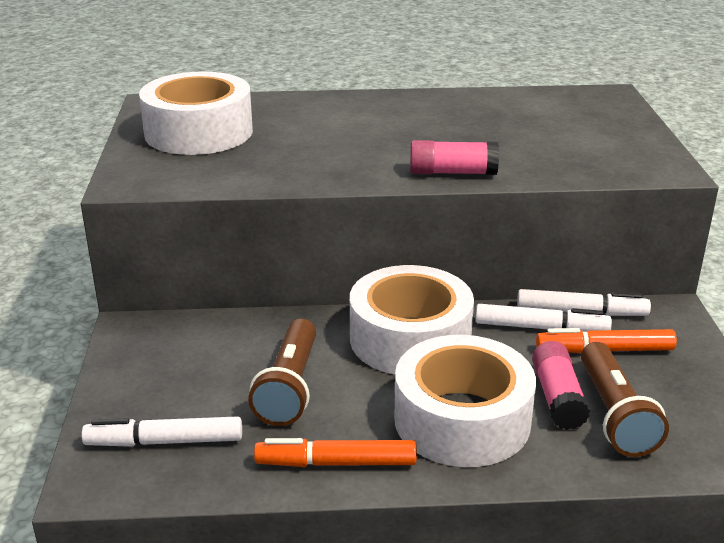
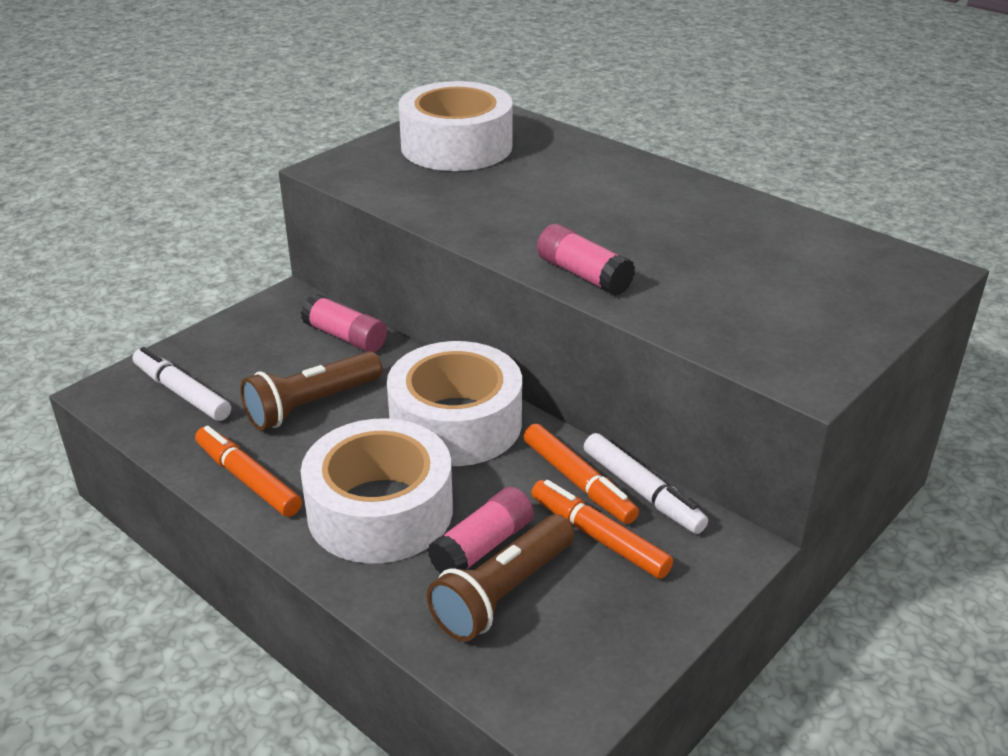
camera: 45 degrees right, 5 degrees up
(229, 330) = (345, 337): none -> pink glue stick
(540, 328) = (578, 481): white marker -> orange marker

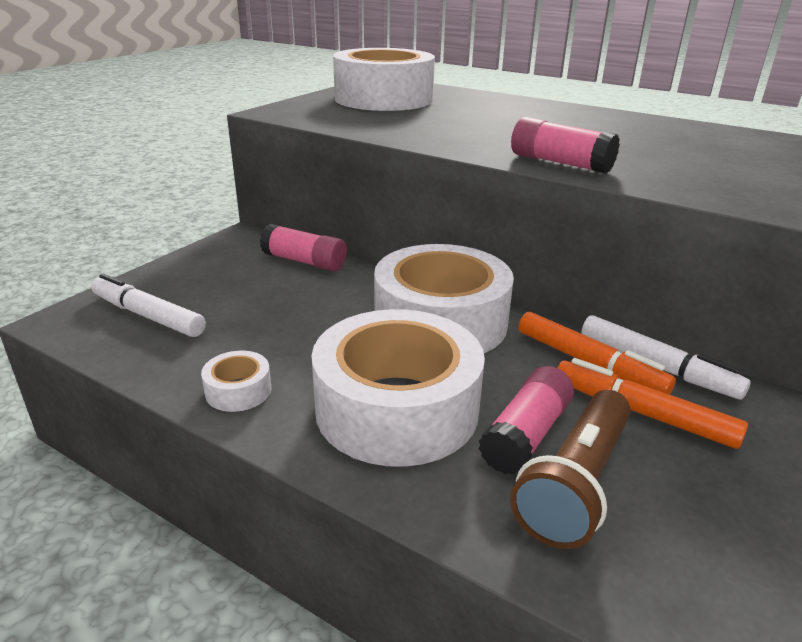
camera: 10 degrees left, 5 degrees down
(248, 480) = (238, 390): orange marker -> white tape
(311, 405) = (288, 317): brown flashlight -> none

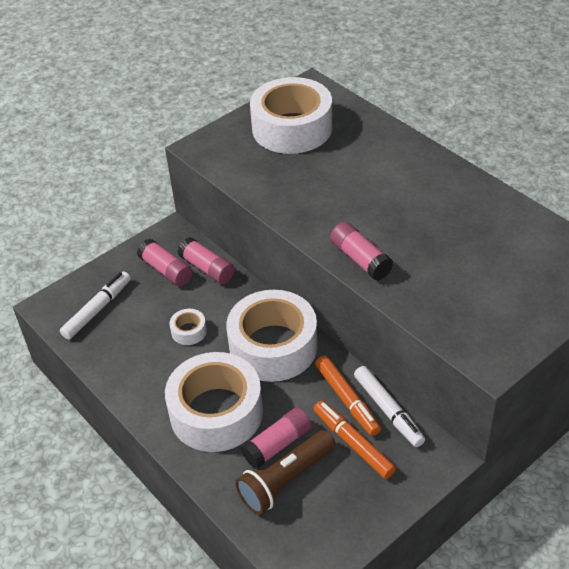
camera: 20 degrees right, 15 degrees up
(148, 316) = (97, 310): white marker -> white marker turned 75 degrees clockwise
(238, 390) = (135, 383): white tape -> white tape (189, 331)
(246, 268) = (166, 270): none -> pink glue stick

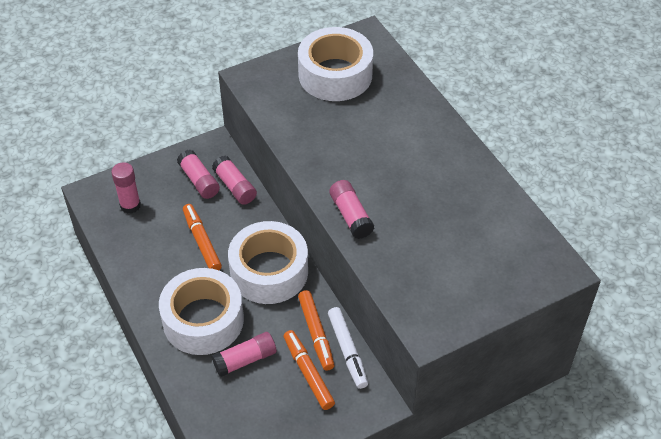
camera: 10 degrees right, 5 degrees up
(97, 310) = (130, 205): white marker -> pink glue stick
(189, 331) = (202, 242): white tape -> orange marker
(285, 480) = (242, 391): brown flashlight -> none

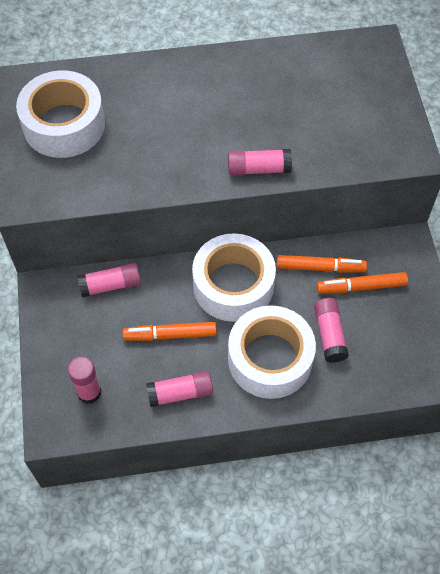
camera: 70 degrees left, 10 degrees up
(199, 181) = (86, 316): pink glue stick -> pink glue stick (180, 393)
(347, 350) = (347, 248): white marker -> none

